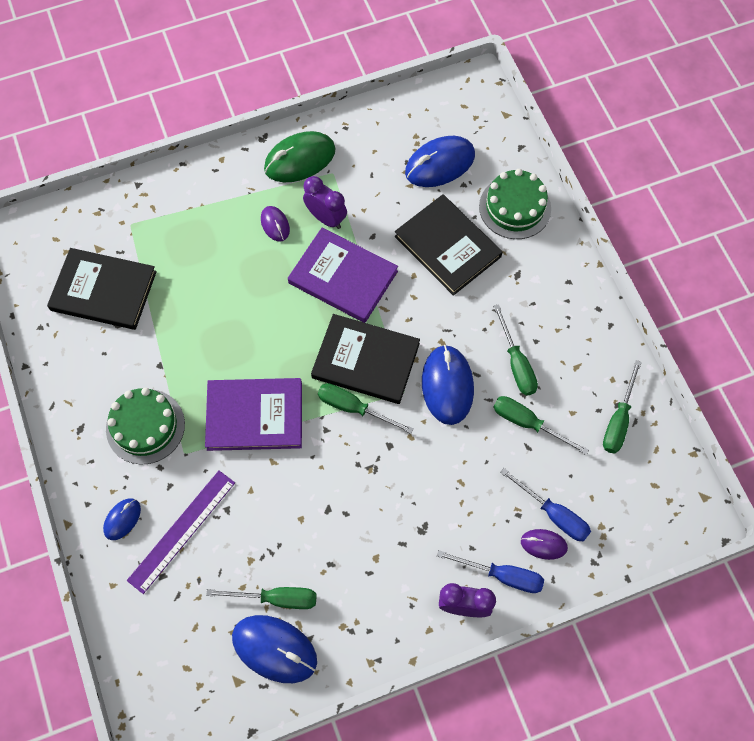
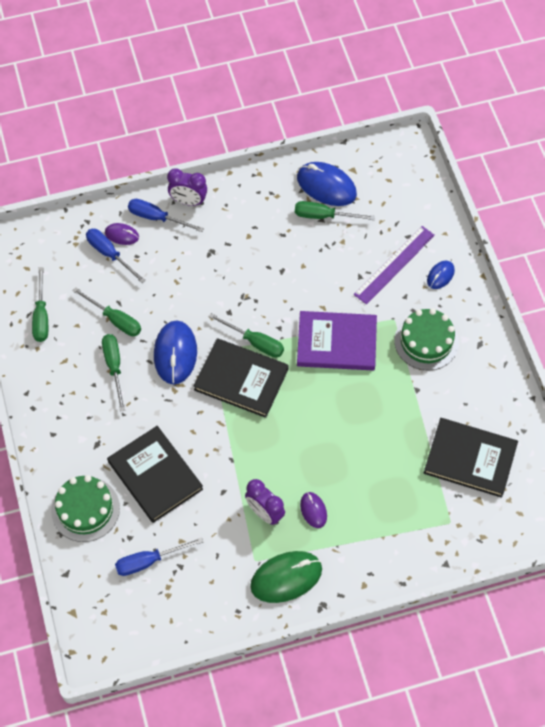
camera: 175 degrees left, 5 degrees down
(343, 277) = (254, 454): purple book -> none
(440, 164) = (149, 561): blue mouse -> blue screwdriver
(618, 420) = (41, 316): green screwdriver -> green screwdriver turned 150 degrees clockwise

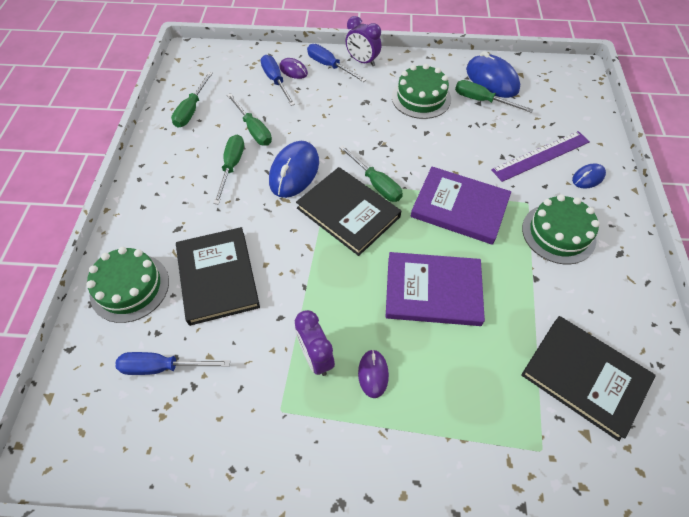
camera: 20 degrees right, 5 degrees down
(263, 230) = (421, 98): none -> green cake
(286, 577) = (308, 447): green mouse -> none
(337, 428) = (433, 291): none -> purple book

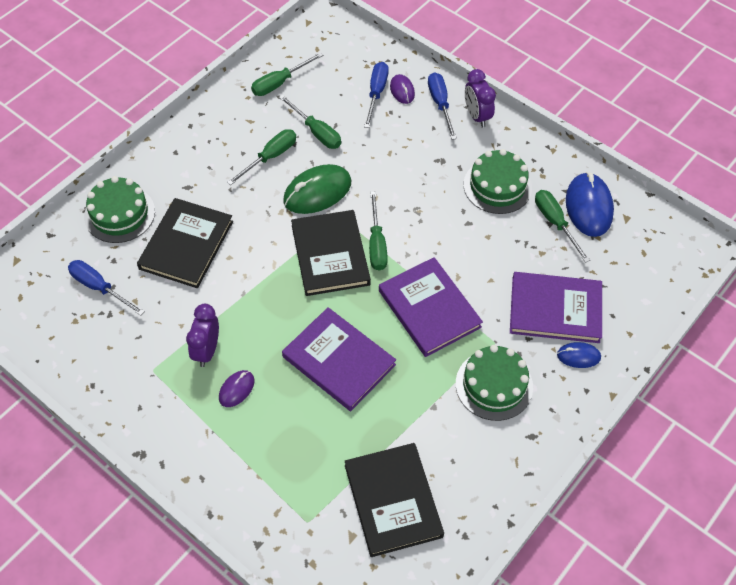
camera: 35 degrees right, 0 degrees up
(253, 129) = (316, 132): green screwdriver -> green screwdriver turned 45 degrees counterclockwise
(294, 172) = (317, 192): blue mouse -> green mouse
(541, 156) = (555, 309): purple ruler -> purple book

